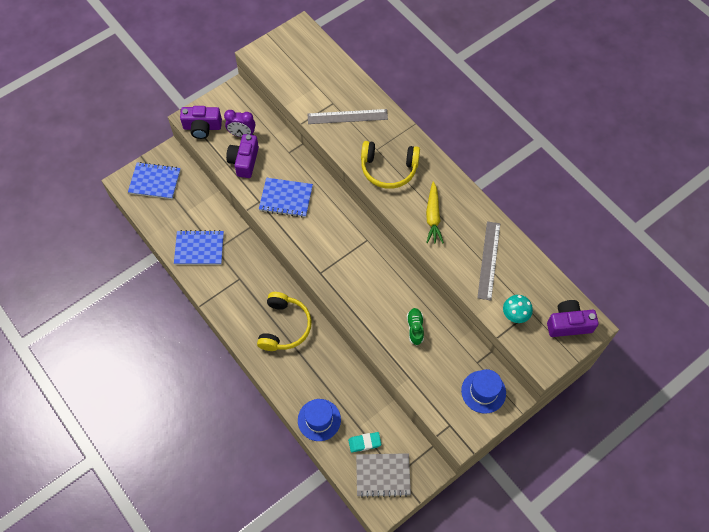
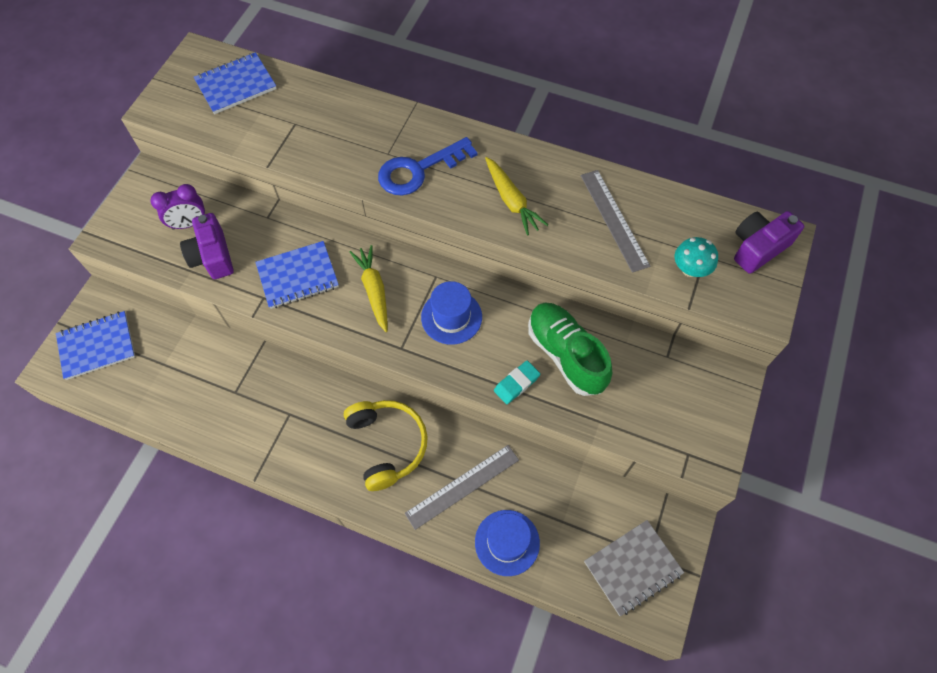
camera: 30 degrees left, 0 degrees up
(199, 248) = (210, 403): blue notebook -> blue notebook (236, 85)
(202, 127) = (127, 240): purple camera -> none
(325, 230) = (374, 290): none -> yellow carrot
(347, 116) = (324, 131): grey ruler -> grey ruler (462, 486)
(364, 443) = (583, 538): turquoise eraser -> turquoise eraser (516, 384)
(388, 169) = (418, 170): yellow headphones -> blue key
(415, 328) = (566, 355): green shoe -> green shoe, size x1.93
(483, 391) = (699, 388): blue hat -> blue hat (451, 317)

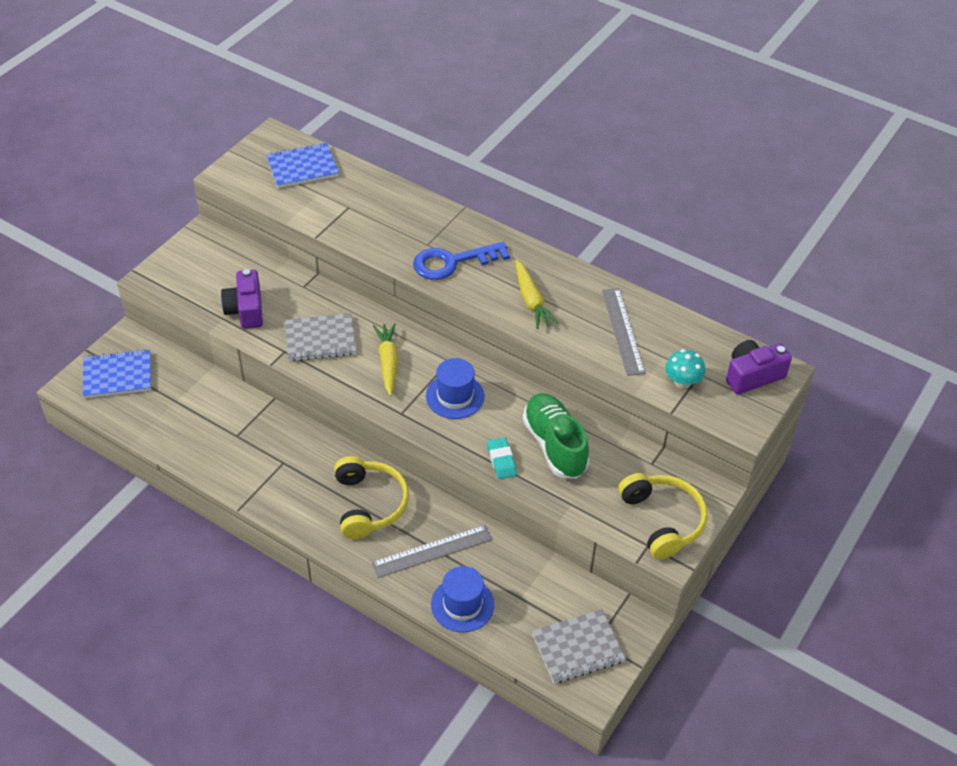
camera: 10 degrees right, 15 degrees down
(189, 223) = (230, 280): purple clock -> none
(298, 276) = (320, 339): blue notebook -> grey notebook
(516, 384) = (501, 460): turquoise eraser -> turquoise eraser turned 75 degrees counterclockwise
(695, 421) = (663, 520): none -> yellow headphones

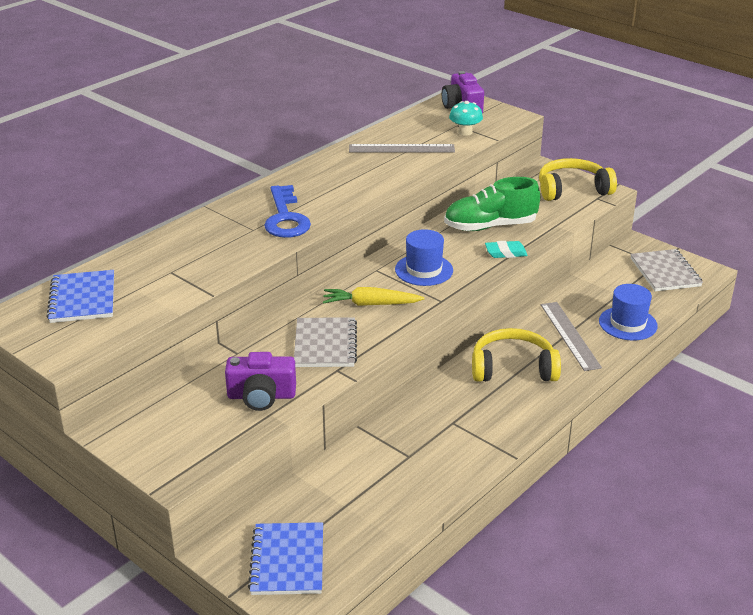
camera: 80 degrees left, 15 degrees down
(531, 300) = (352, 184): yellow carrot -> none

